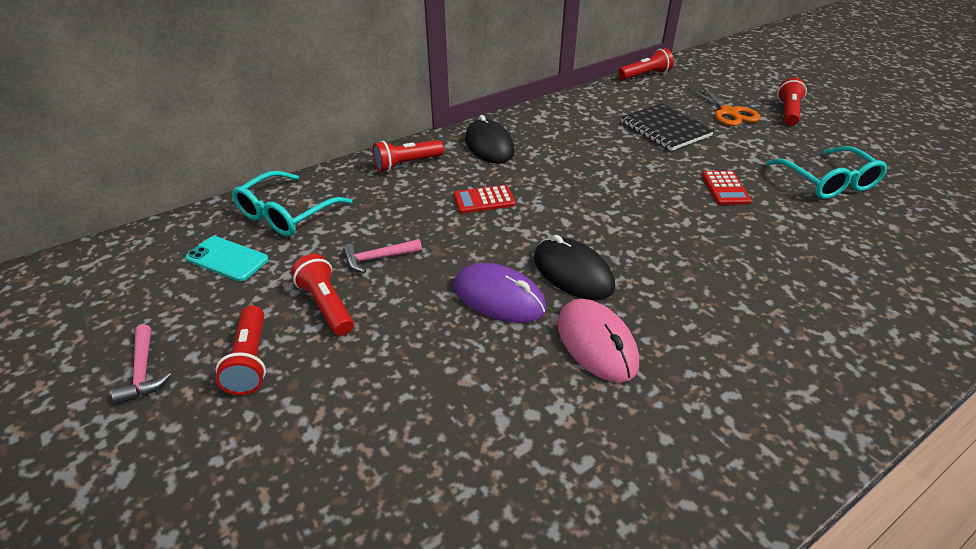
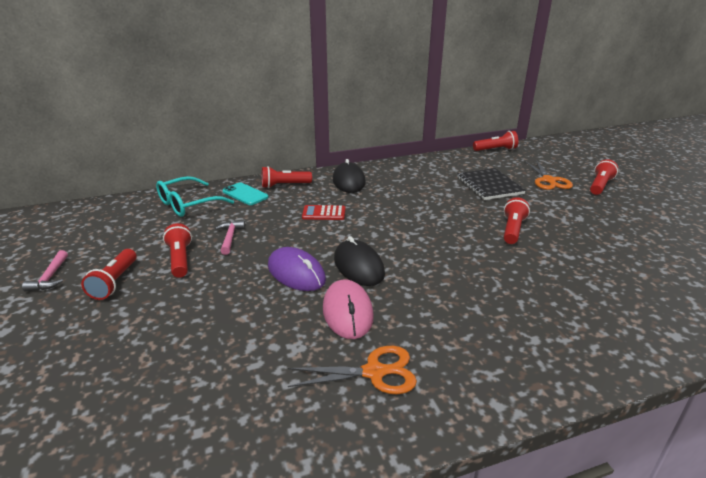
camera: 15 degrees right, 10 degrees down
(227, 259) = (136, 224): turquoise phone -> turquoise phone (245, 194)
(378, 258) = (230, 237): pink hammer -> pink hammer turned 90 degrees clockwise
(676, 423) = (374, 372): none -> orange scissors
(725, 188) = (512, 229): red calculator -> red flashlight
(828, 183) = (604, 237): turquoise glasses -> none

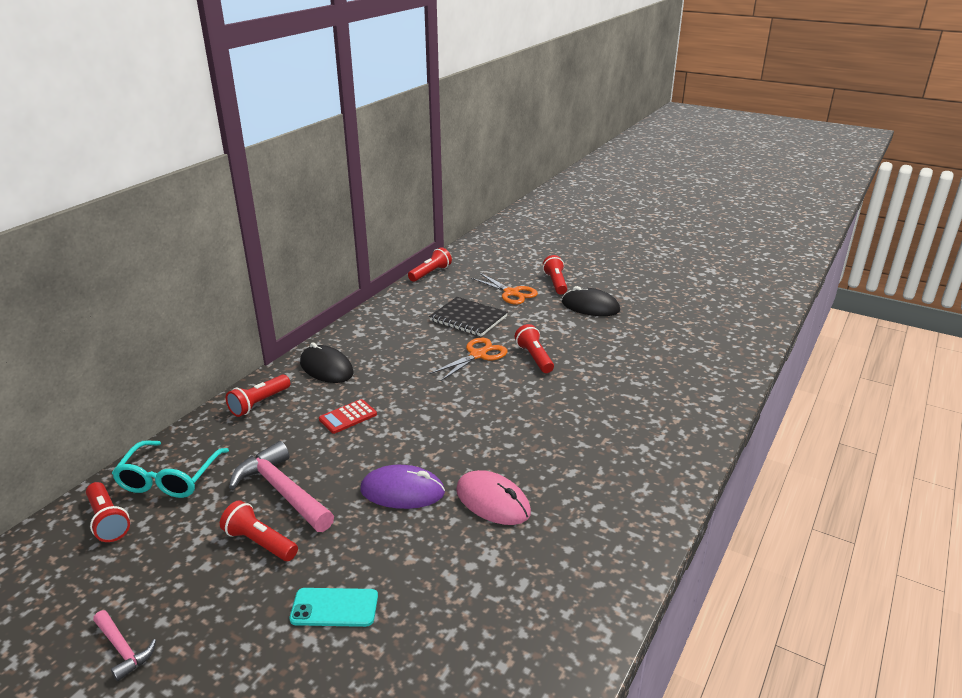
camera: 40 degrees left, 0 degrees up
(115, 282) = (219, 606): red flashlight -> red flashlight (108, 521)
(230, 237) = (282, 491): pink hammer -> pink hammer, size x1.90
(245, 194) = (226, 434): turquoise phone -> turquoise phone (334, 608)
(358, 266) = (450, 455): black mouse -> black mouse (590, 306)
(374, 372) = (570, 537): orange scissors -> orange scissors (478, 355)

